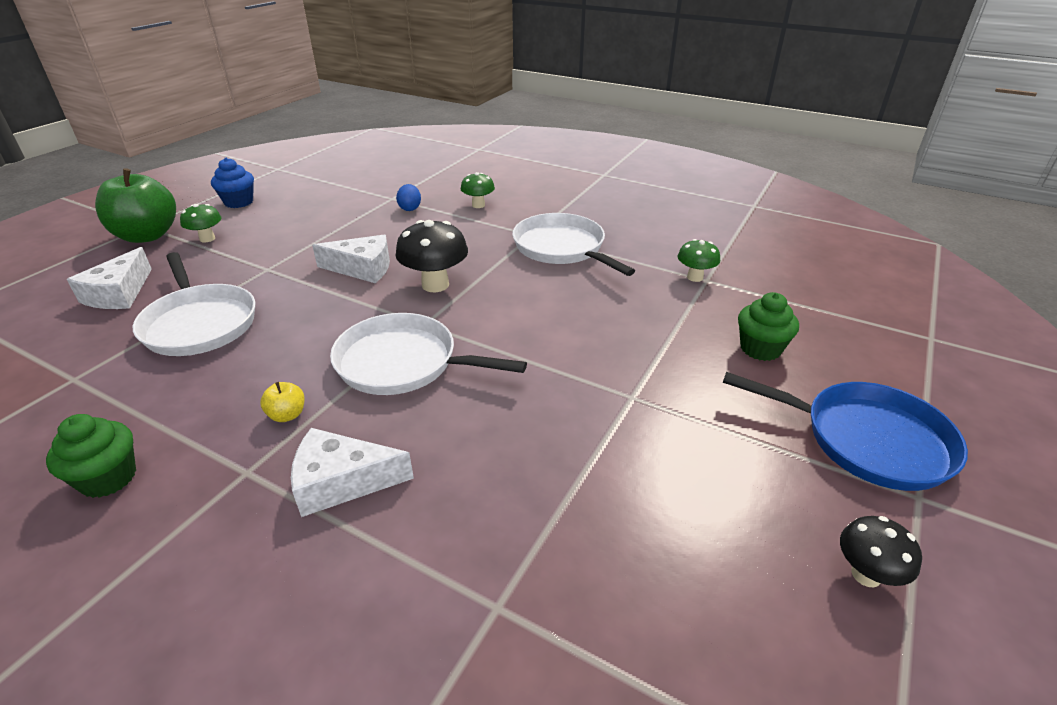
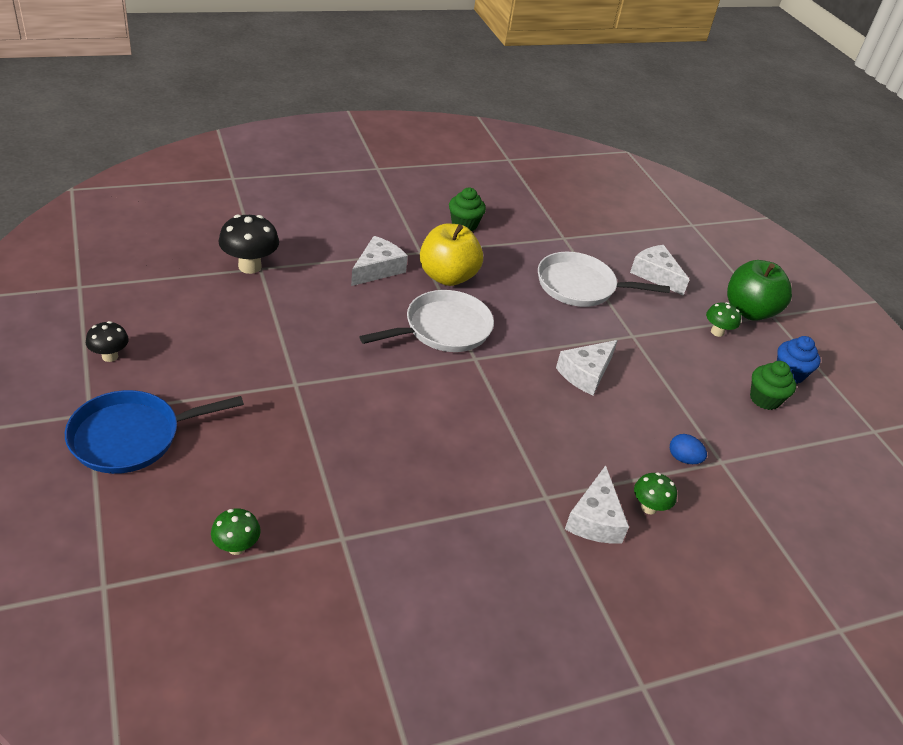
camera: 125 degrees right, 5 degrees up
(287, 415) = (447, 276): yellow apple -> yellow apple, size x2.48
(435, 285) = (520, 391): black mushroom -> black mushroom (249, 266)
(520, 215) = (595, 519): none -> white cheese
(562, 248) = (499, 496): white pan -> none
(695, 277) = (355, 534): green mushroom -> green mushroom (236, 547)
(760, 348) = (242, 477): green cupcake -> green cupcake (764, 399)

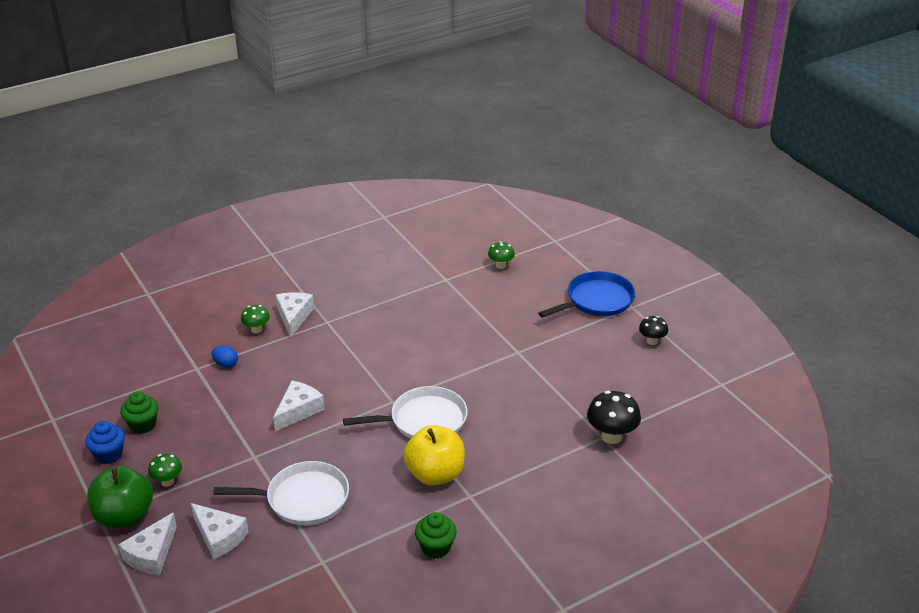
camera: 175 degrees right, 5 degrees down
(377, 269) = (502, 464): white cheese -> white cheese (151, 554)
(443, 329) = (424, 420): white pan -> white pan turned 150 degrees counterclockwise

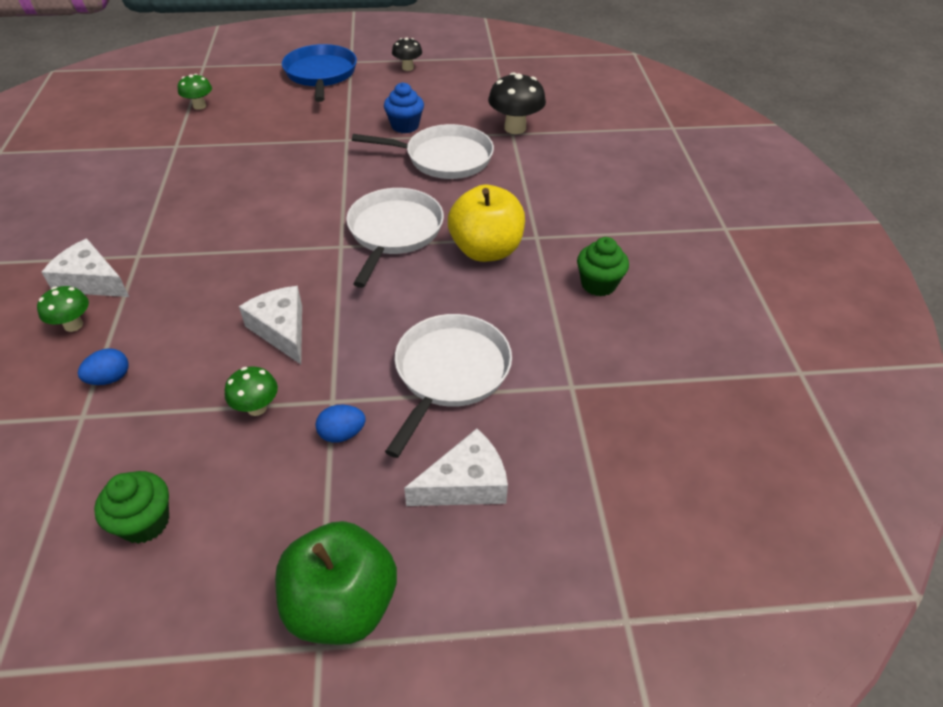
camera: 65 degrees left, 10 degrees up
(109, 454) = (174, 593): blue cupcake -> blue cupcake (405, 126)
(151, 554) = (452, 584): white cheese -> none
(167, 481) = (305, 520): green mushroom -> green mushroom (257, 408)
(231, 471) = (342, 434): none -> blue egg
(534, 412) = (444, 158): none -> white pan

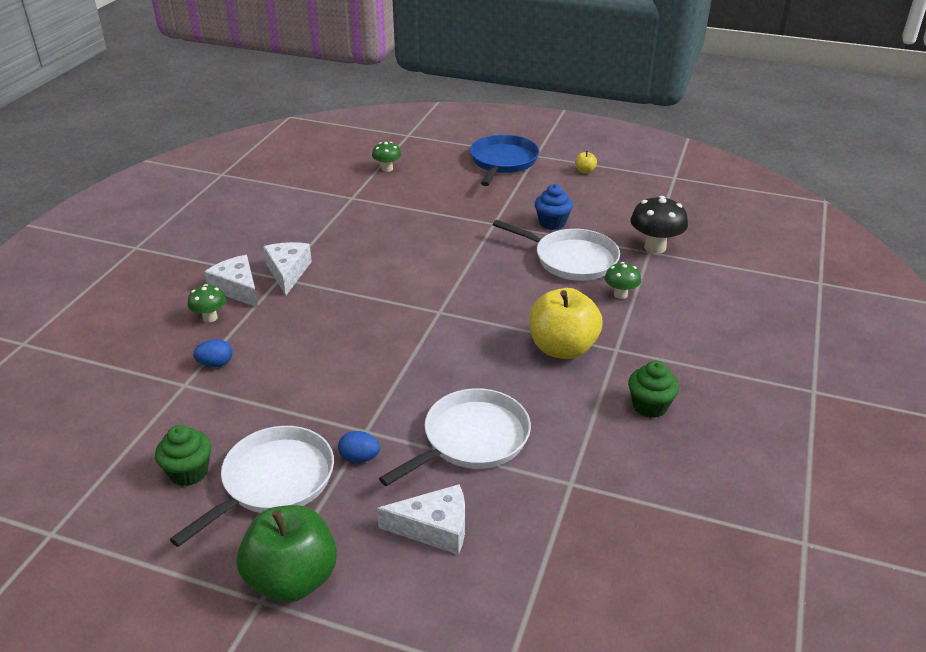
camera: 25 degrees right, 10 degrees down
(257, 408) = (307, 418): green mushroom -> green mushroom (620, 294)
(281, 330) = (356, 365): white cheese -> white cheese (288, 272)
(394, 232) = (490, 312): white pan -> white pan (274, 481)
(407, 68) = (585, 171): black mushroom -> yellow apple

